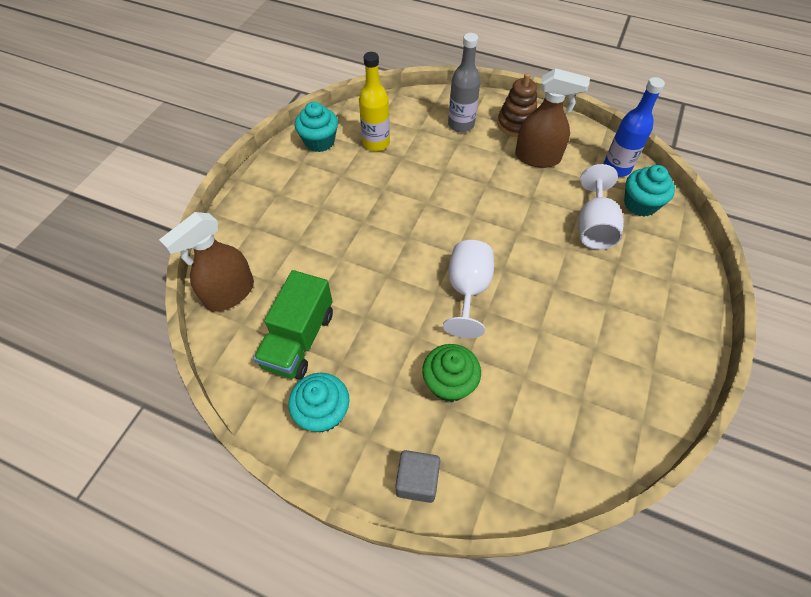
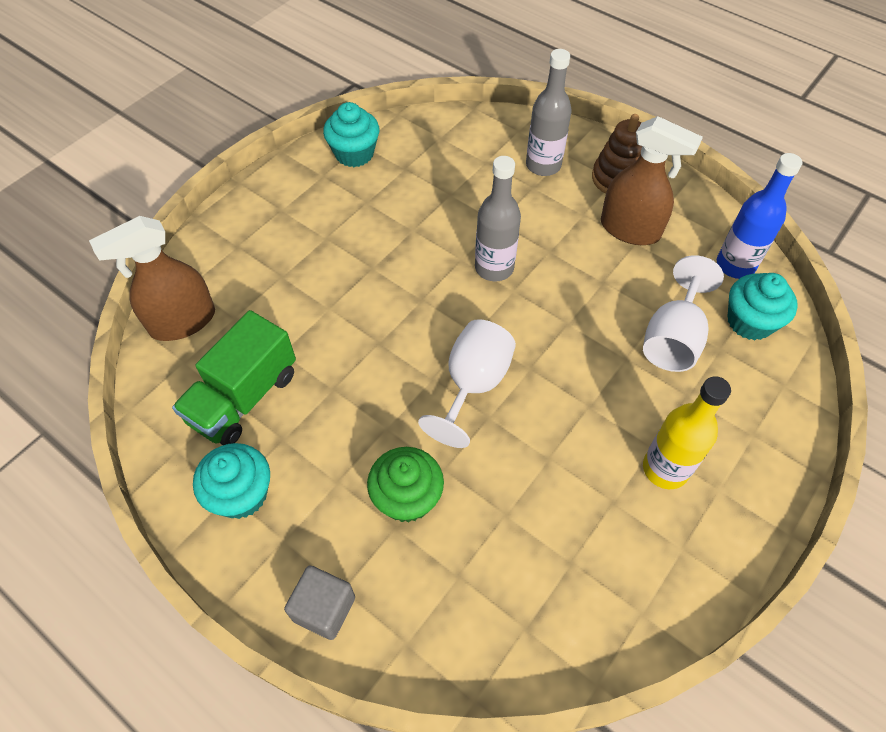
camera: 15 degrees right, 0 degrees up
(376, 143) = (424, 169): yellow bottle -> yellow bottle (665, 469)
(452, 204) = (494, 268): none -> grey bottle

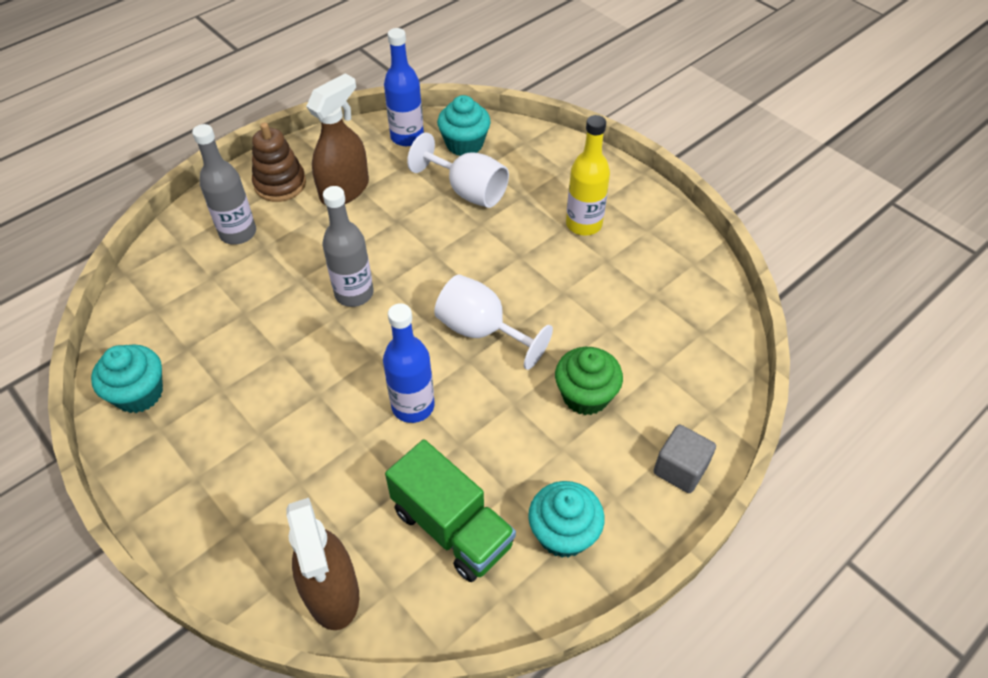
camera: 80 degrees left, 5 degrees down
(370, 342) = (413, 406): none -> blue bottle

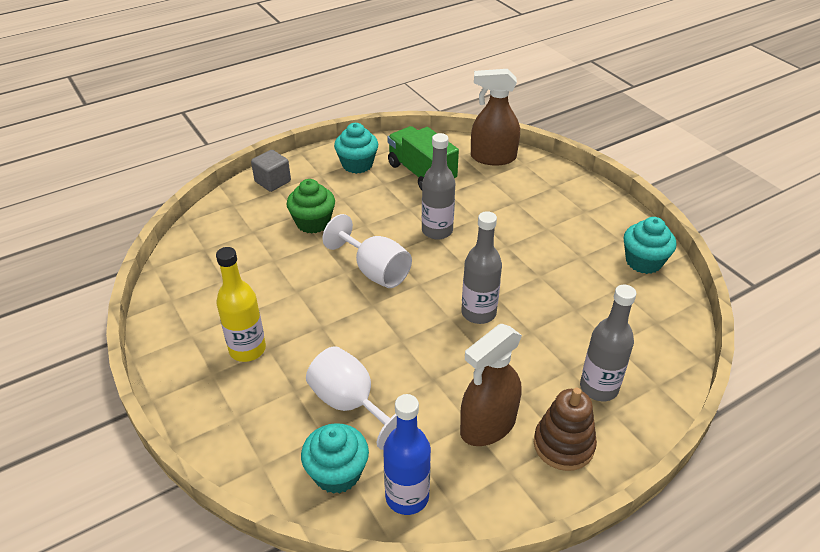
camera: 170 degrees left, 10 degrees down
(332, 592) = (493, 157): brown spray bottle -> brown spray bottle turned 75 degrees counterclockwise
(413, 406) = (437, 231): blue bottle -> grey bottle

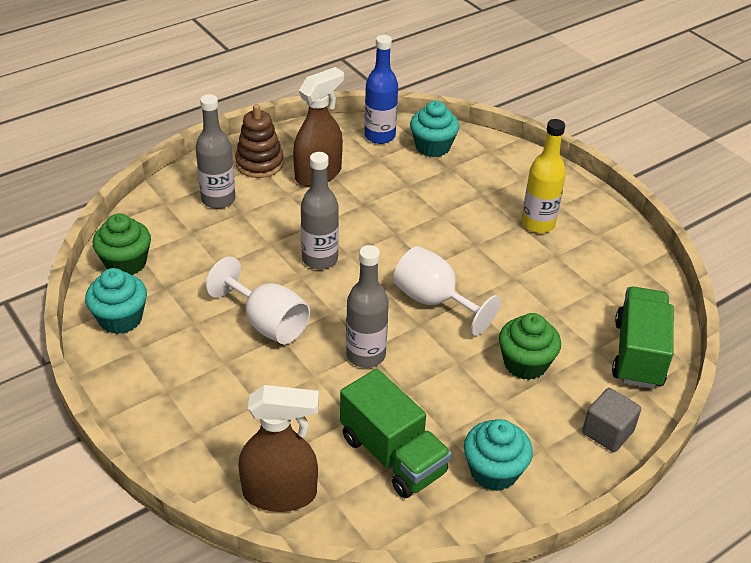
camera: 175 degrees right, 0 degrees up
(220, 227) = (638, 354): none -> green truck
(351, 404) = (432, 186): white goblet -> white goblet (267, 323)
(664, 312) = (126, 263): none -> green cupcake

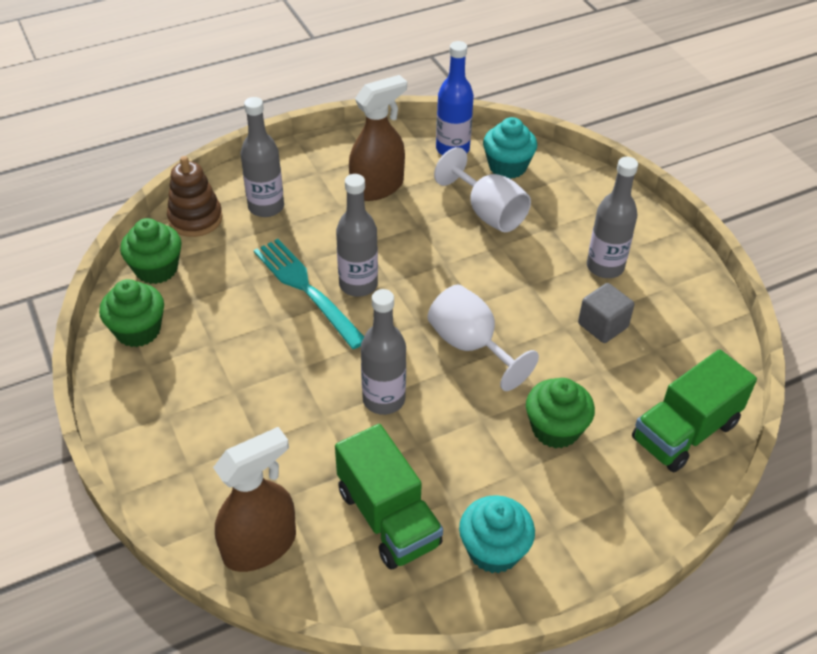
camera: 10 degrees right, 5 degrees up
(120, 319) = (138, 330): turquoise cupcake -> green cupcake
(259, 163) = (318, 170): brown stacking toy -> brown stacking toy (195, 219)
(267, 323) = (287, 351): white goblet -> white goblet (488, 213)
(272, 267) = (305, 289): none -> turquoise fork
(280, 493) = (260, 546): brown spray bottle -> brown spray bottle turned 45 degrees counterclockwise
(538, 224) = (605, 267): yellow bottle -> grey bottle
(607, 432) = (630, 520): grey cube -> grey cube (602, 325)
(638, 354) = (685, 432): green truck -> green truck turned 150 degrees counterclockwise

